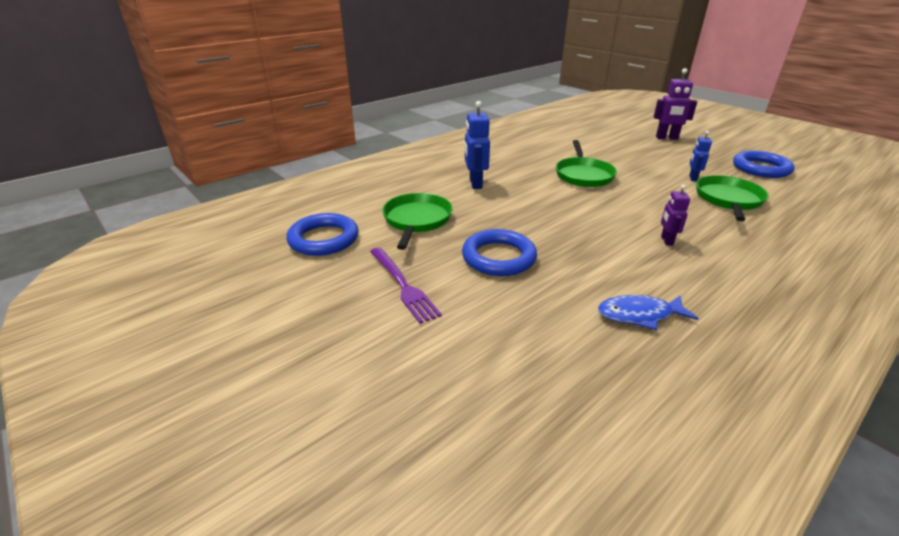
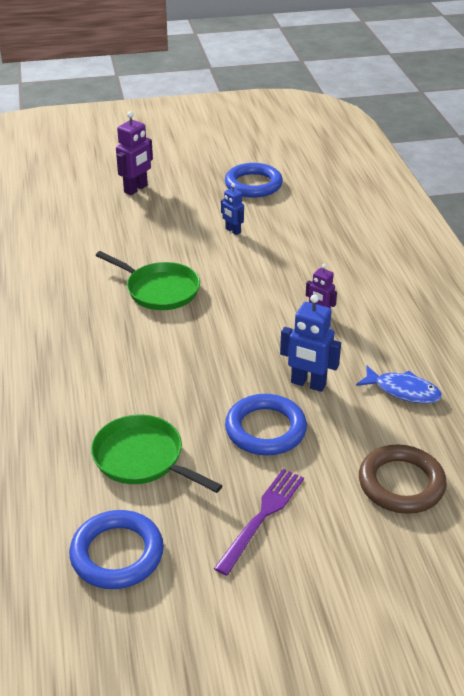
camera: 60 degrees left, 5 degrees up
(402, 285) = (262, 517): purple fork -> purple fork turned 60 degrees counterclockwise
(475, 184) = (99, 375): blue robot -> blue robot (308, 384)
(513, 351) = (401, 483): none -> brown ring
(639, 315) = (403, 391): blue fish -> blue fish turned 90 degrees counterclockwise
(728, 200) = (287, 239): green pan -> none

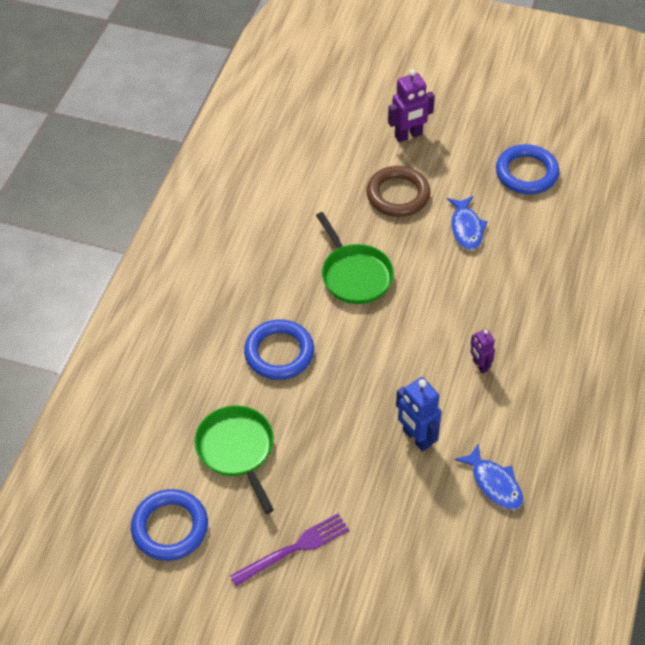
camera: 30 degrees right, 15 degrees up
(233, 231) = (466, 228): blue robot -> blue fish
(265, 429) = (350, 468): blue ring -> blue ring (279, 353)
(401, 483) = (424, 573): brown ring -> brown ring (398, 195)

